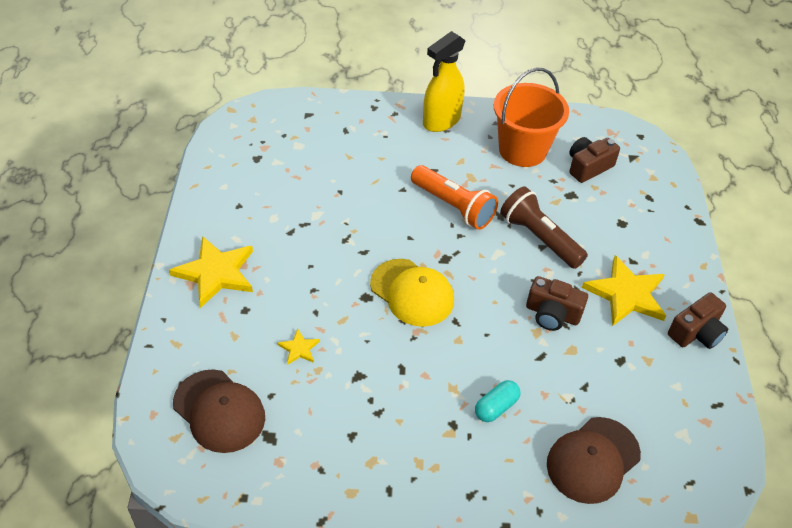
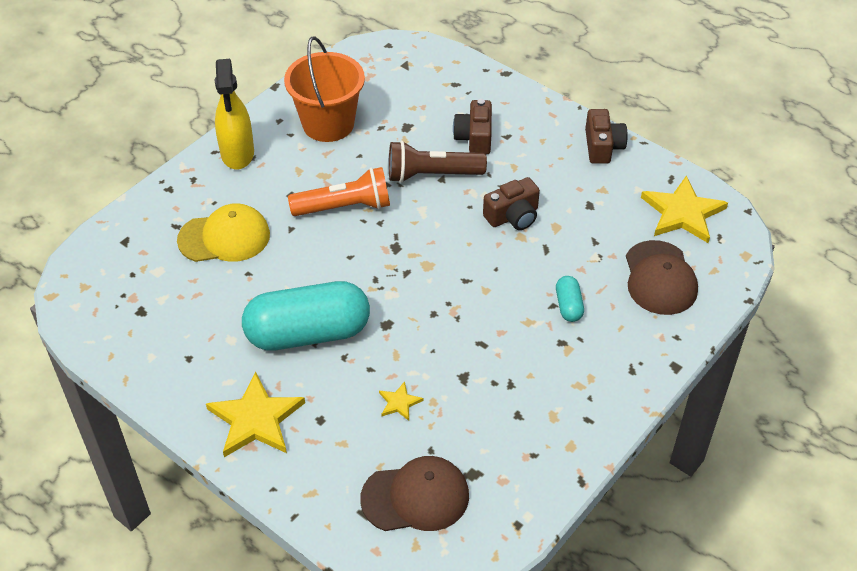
camera: 50 degrees left, 0 degrees up
(316, 256) = (308, 333): none -> turquoise capsule
(412, 293) = (411, 290): yellow cap -> yellow cap (224, 237)
(588, 167) = (388, 97): brown camera -> brown camera (474, 137)
(626, 294) = (534, 161): yellow star -> yellow star (683, 213)

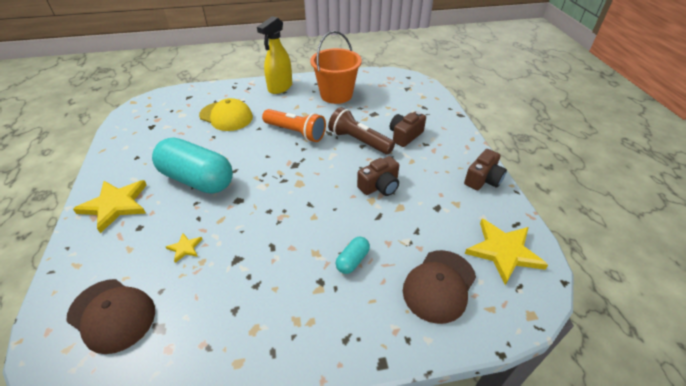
camera: 40 degrees right, 5 degrees down
(513, 216) = (379, 186): brown camera -> brown camera turned 45 degrees counterclockwise

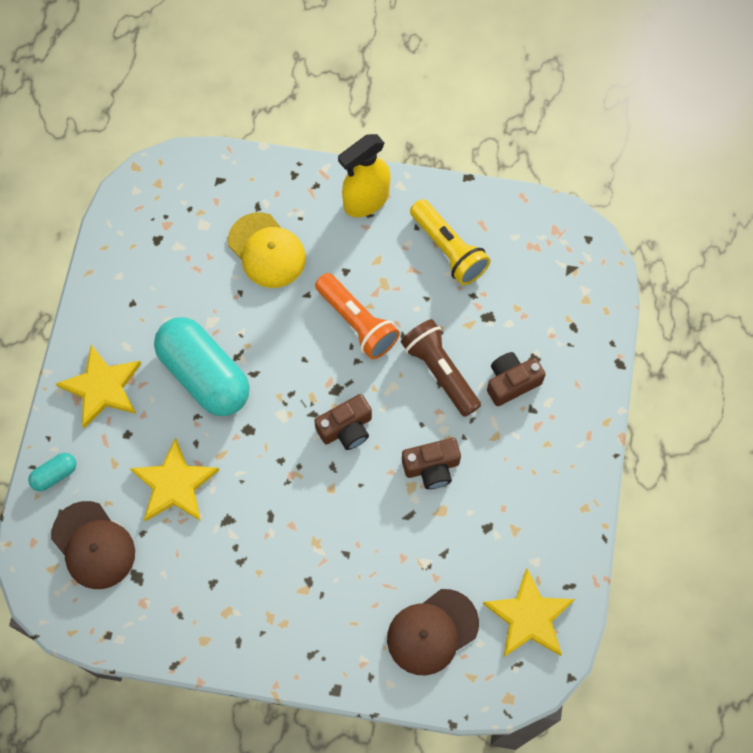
camera: 20 degrees right, 25 degrees up
(185, 248) = (174, 484): yellow star -> yellow star, size x2.15
(336, 95) = (448, 250): orange bucket -> yellow flashlight
(352, 260) = (353, 567): turquoise capsule -> turquoise capsule (55, 475)
(483, 179) = (573, 503): brown camera -> brown camera (346, 428)

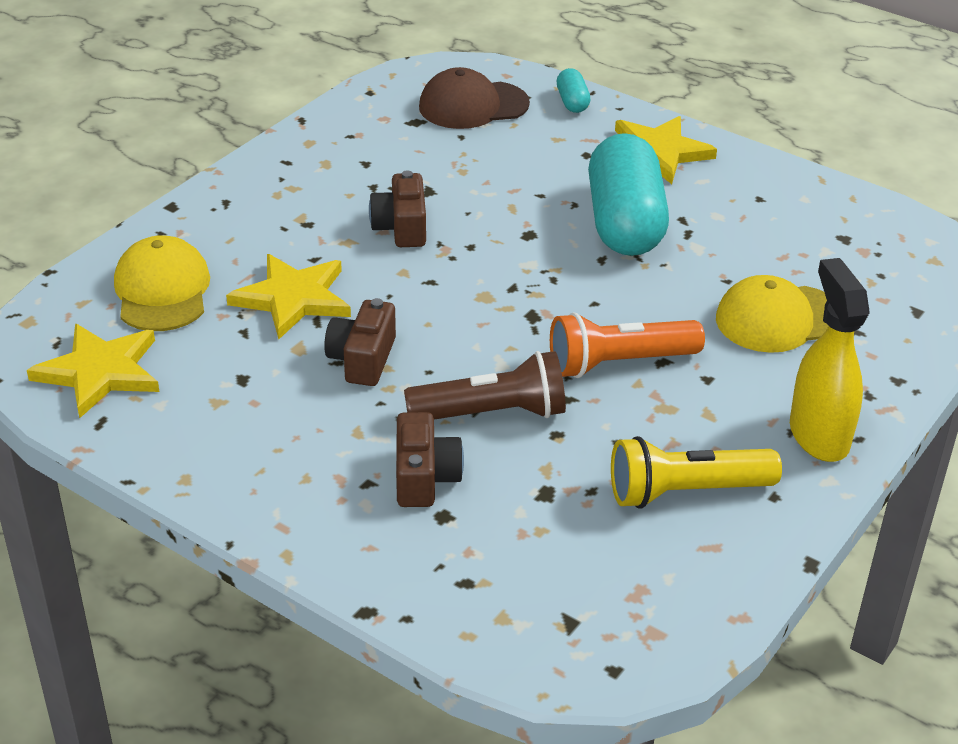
camera: 115 degrees right, 30 degrees down
(174, 484) = (501, 168): yellow star -> yellow star (293, 298)
(205, 375) = (625, 223): turquoise capsule -> turquoise capsule turned 75 degrees counterclockwise
(346, 428) = (472, 307): brown camera -> brown camera (401, 227)
(432, 632) = (162, 291): brown cap -> yellow cap

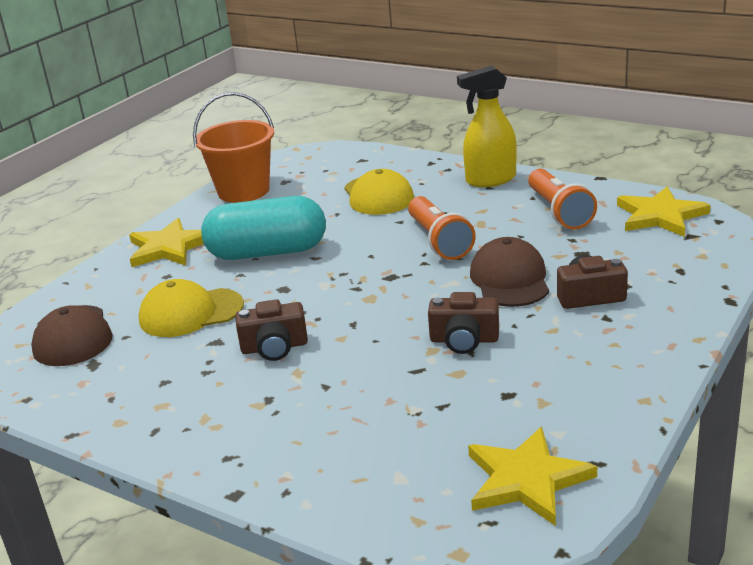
camera: 90 degrees left, 10 degrees down
(162, 291) = (389, 467): yellow cap -> yellow cap (191, 313)
(293, 298) = (388, 387): yellow star -> yellow star (660, 216)
(492, 413) = (510, 279): brown flashlight -> brown cap
(572, 102) = (80, 289): turquoise capsule -> none
(685, 492) = (559, 212): yellow flashlight -> orange flashlight
(815, 203) = (243, 191): none -> orange bucket

